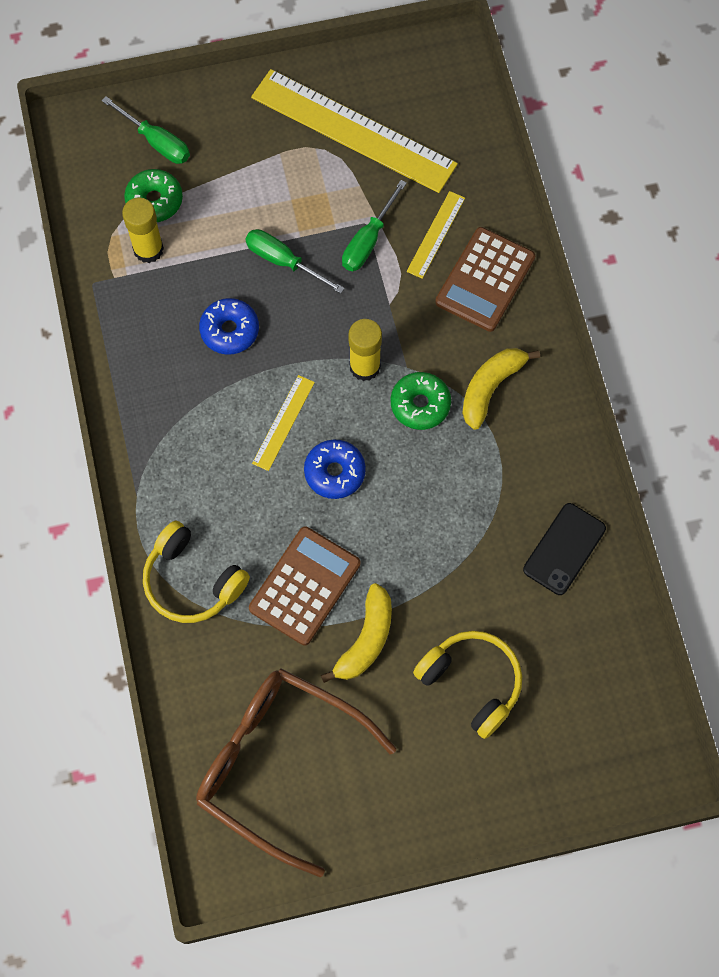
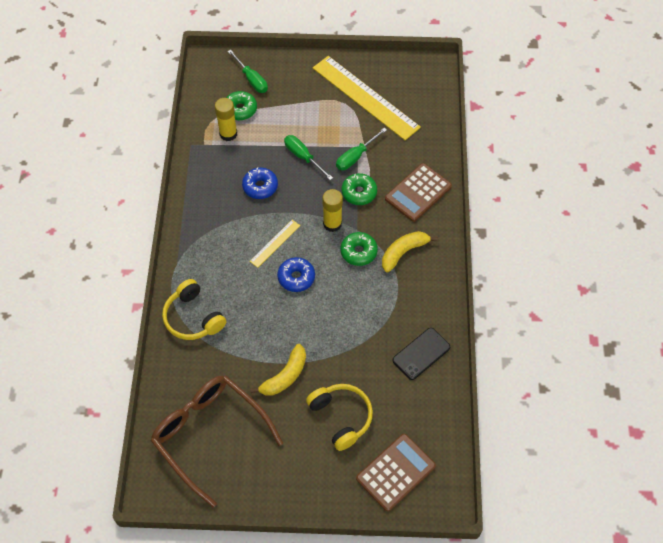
camera: 15 degrees right, 10 degrees down
(305, 586) = (258, 336): brown calculator -> brown calculator (395, 472)
(391, 302) = (359, 192): none -> green donut
(436, 234) = (396, 162): yellow ruler -> none

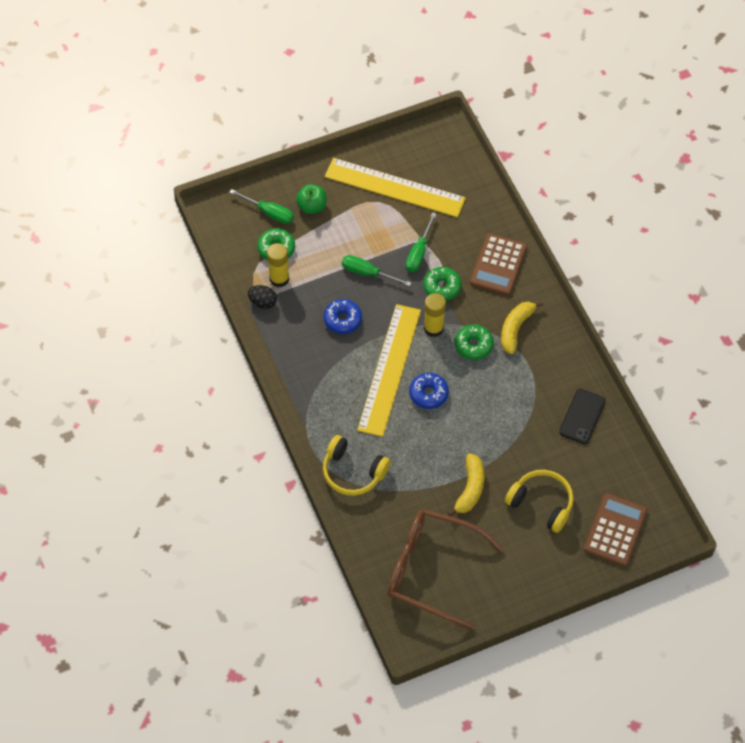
camera: 25 degrees left, 0 degrees up
(204, 147) = (263, 302): none -> black egg
(275, 243) = (389, 369): yellow ruler -> yellow ruler, size x2.21
(289, 87) = (312, 206): none -> green apple

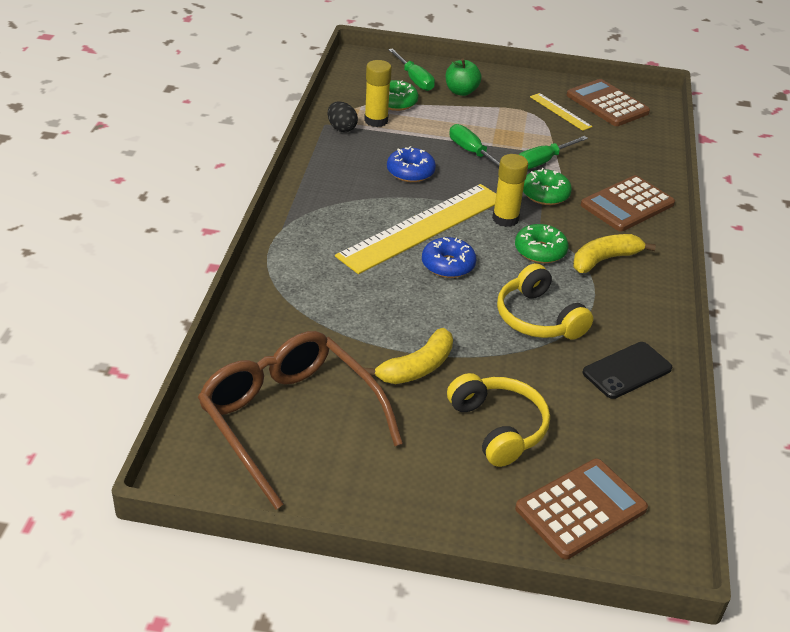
camera: 30 degrees right, 20 degrees down
(353, 472) = (292, 286): yellow headphones -> yellow headphones (538, 318)
(394, 187) = (560, 111): yellow ruler -> yellow ruler, size x0.45
(420, 157) = (607, 104): none -> brown calculator

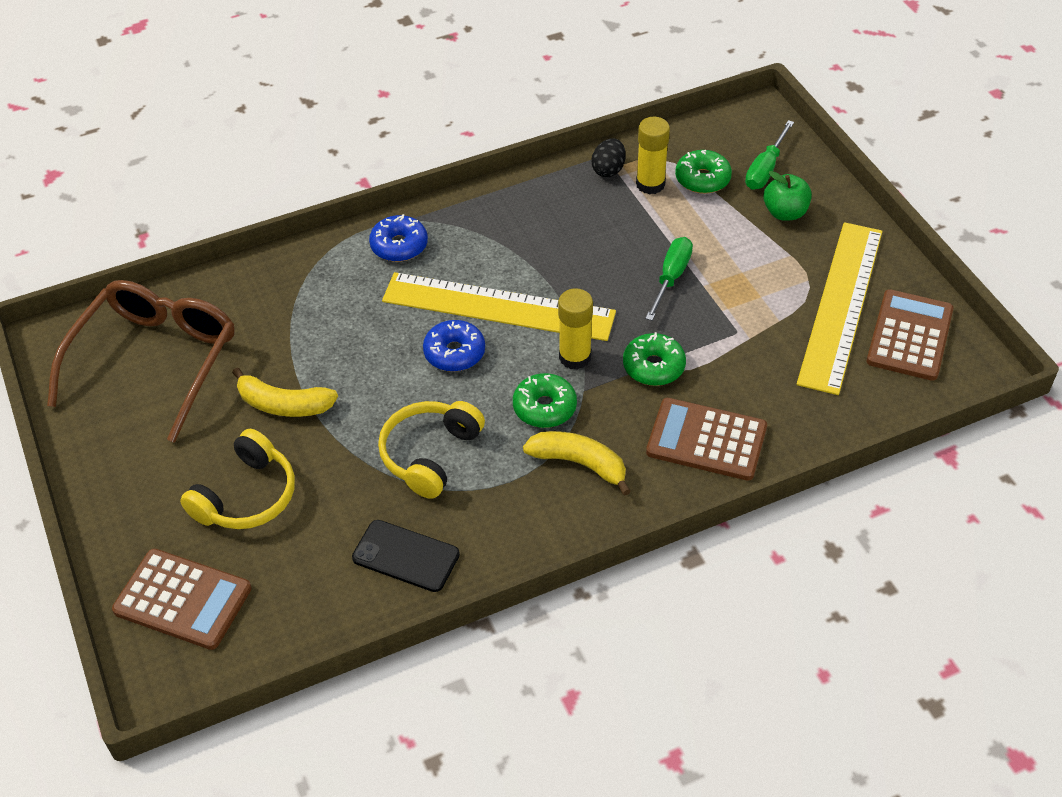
camera: 60 degrees right, 10 degrees up
(410, 172) = (584, 253): blue donut -> blue donut (399, 246)
(543, 161) = (718, 337): green screwdriver -> none
(560, 111) = (841, 305): yellow ruler -> yellow ruler, size x2.21

